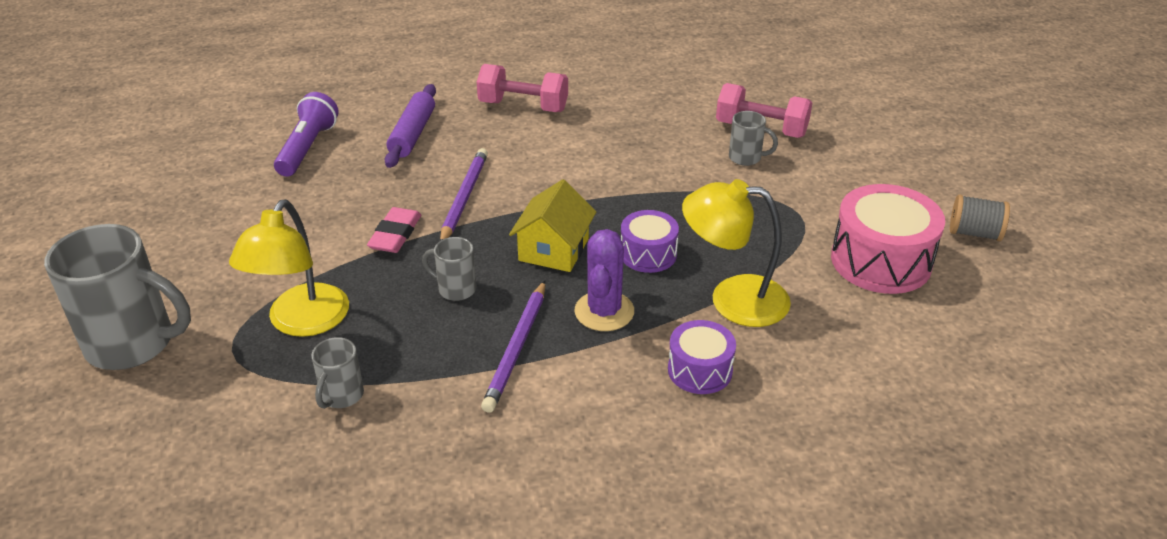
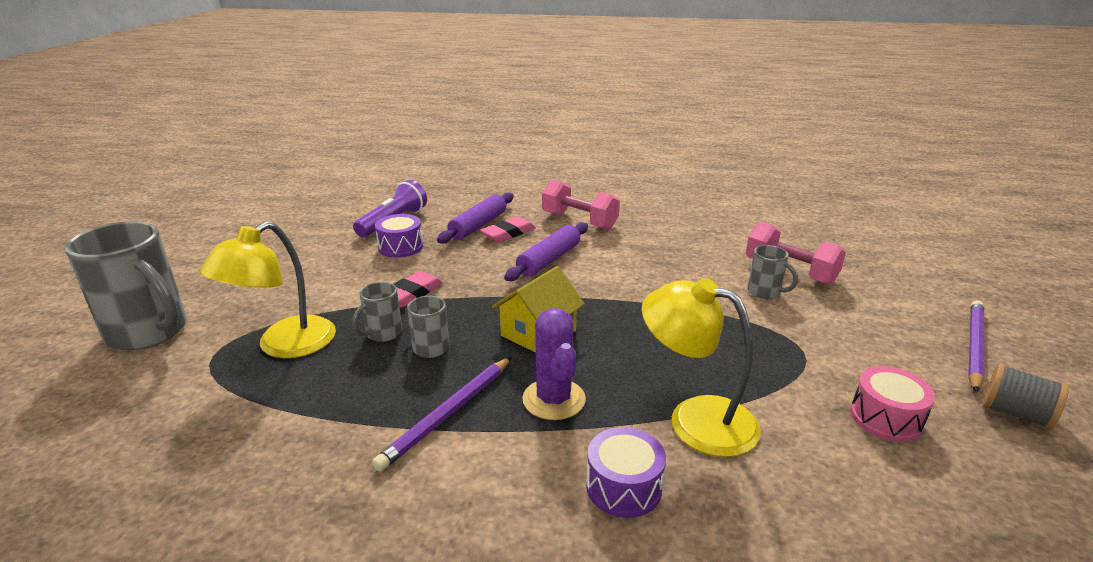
camera: 20 degrees right, 10 degrees down
(341, 396) = (263, 417): grey mug -> grey mug (383, 333)
(453, 138) = (508, 233): none -> pink eraser
(464, 198) = (487, 277): purple pencil -> purple pencil (974, 347)
(517, 163) = (549, 260): none -> purple rolling pin
(604, 311) = (554, 399): purple cactus -> purple cactus turned 45 degrees counterclockwise
(648, 254) = (626, 356): purple drum -> purple drum (400, 247)
(881, 261) = (886, 418): pink drum -> pink drum, size x0.58

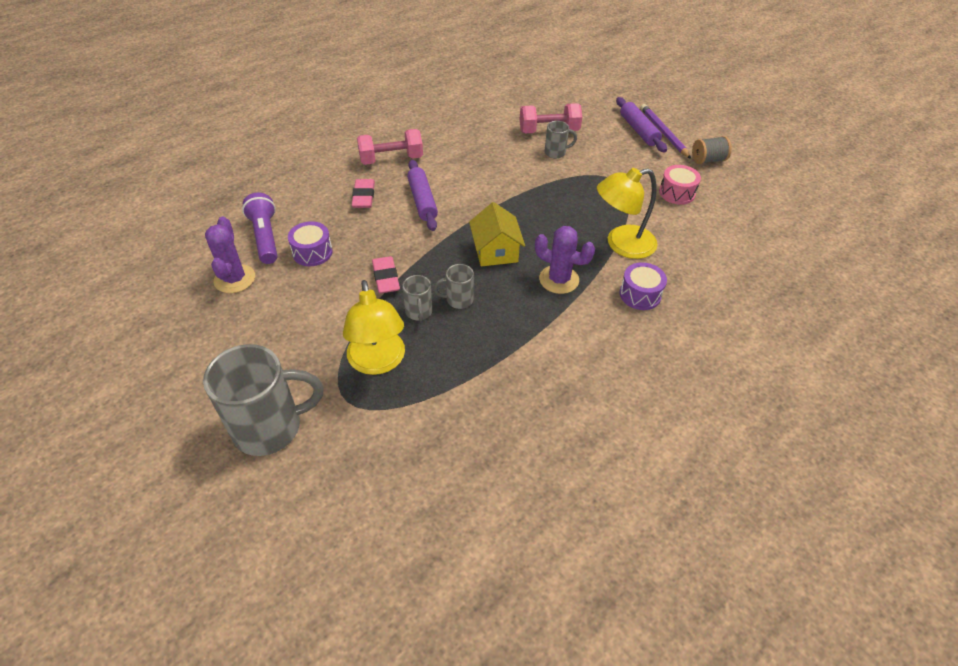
camera: 50 degrees left, 20 degrees up
(326, 234) = (234, 279): none -> purple cactus
(448, 413) = (529, 323): purple pencil -> none
(478, 225) = (333, 202): purple rolling pin -> purple rolling pin (638, 130)

